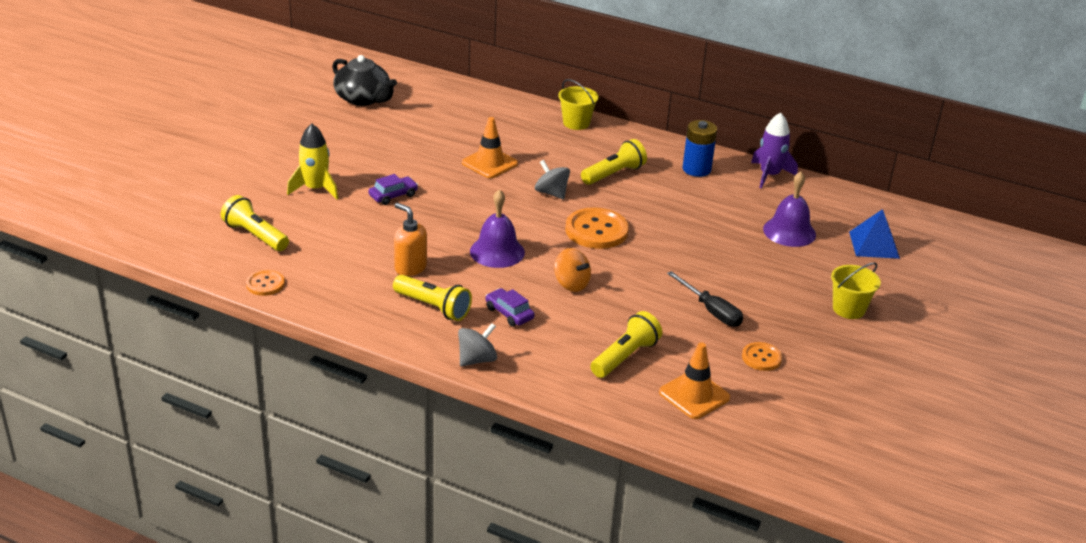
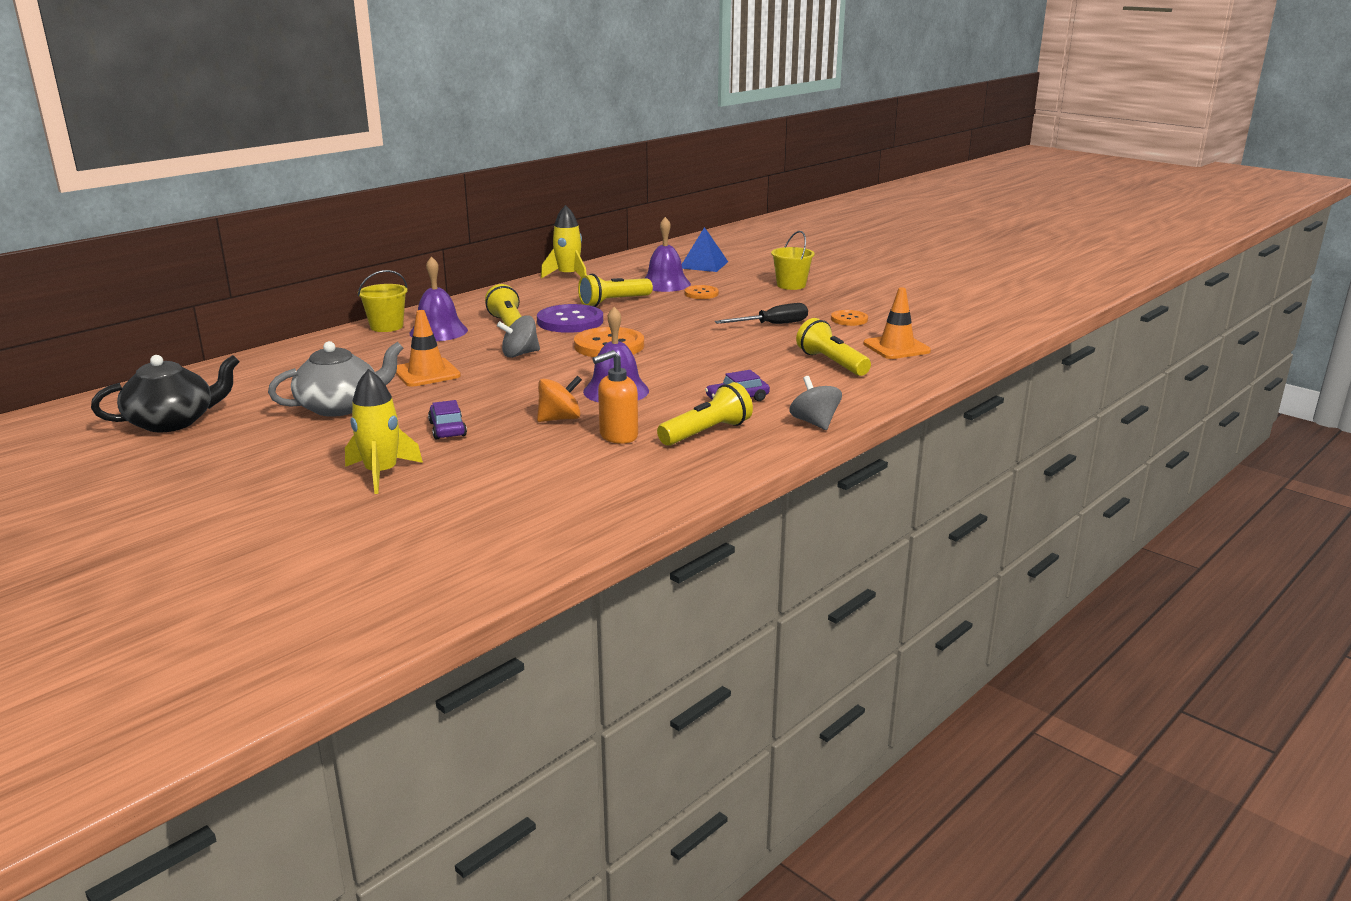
camera: 70 degrees left, 10 degrees down
(255, 236) = (467, 524): yellow flashlight -> yellow flashlight (613, 302)
(265, 284) = (596, 526): orange button -> orange button (701, 293)
(413, 147) = (340, 406): none -> grey teapot
(571, 284) = (699, 367): orange spinning top -> orange spinning top (560, 419)
(580, 147) = (438, 331): none -> purple bell
(644, 200) = (570, 321): none -> purple button
(696, 169) = (532, 296): blue battery -> none
(769, 175) = (568, 276): purple rocket -> yellow rocket

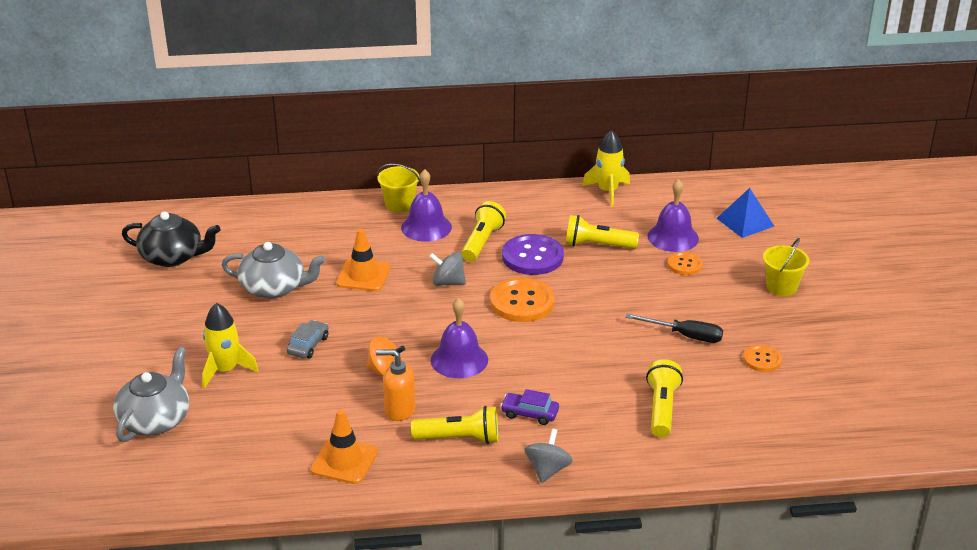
camera: 40 degrees right, 10 degrees up
(356, 535) = (155, 420): none -> grey teapot
(447, 429) = (308, 345): purple car -> grey car
(896, 347) = (746, 417): orange traffic cone -> orange traffic cone (344, 461)

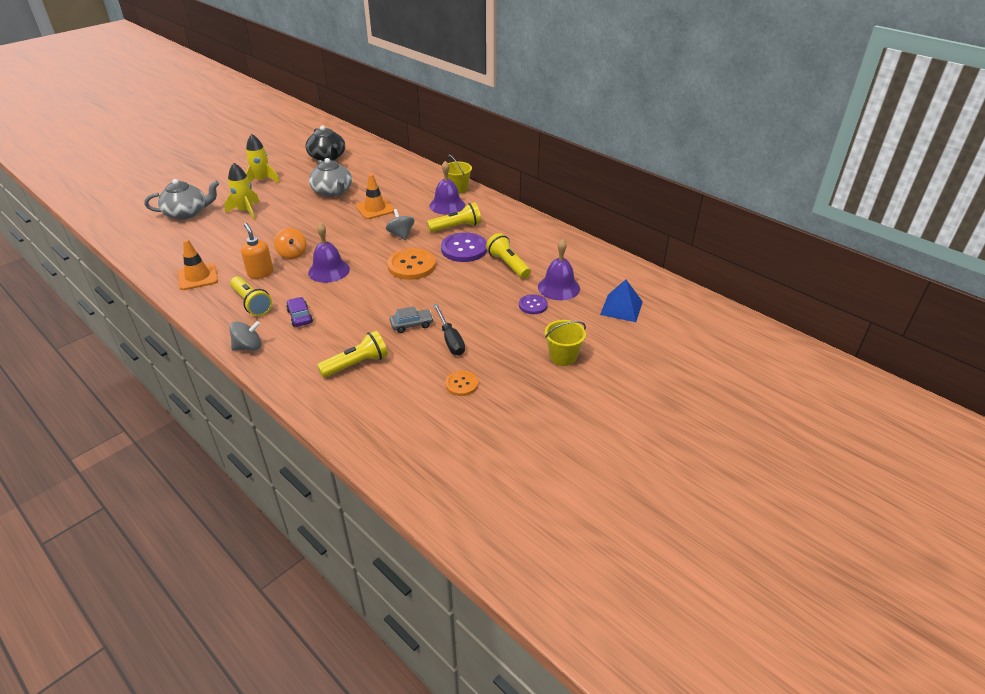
camera: 50 degrees right, 5 degrees up
(308, 345) = (292, 222): grey car -> grey car (411, 324)
(608, 191) = (574, 243): yellow rocket -> yellow rocket (262, 180)
(684, 265) = (533, 305): orange button -> purple button

